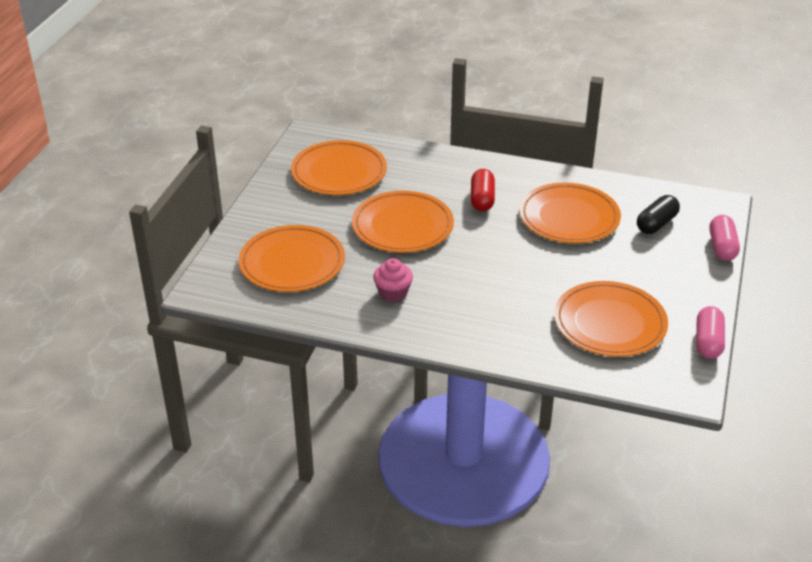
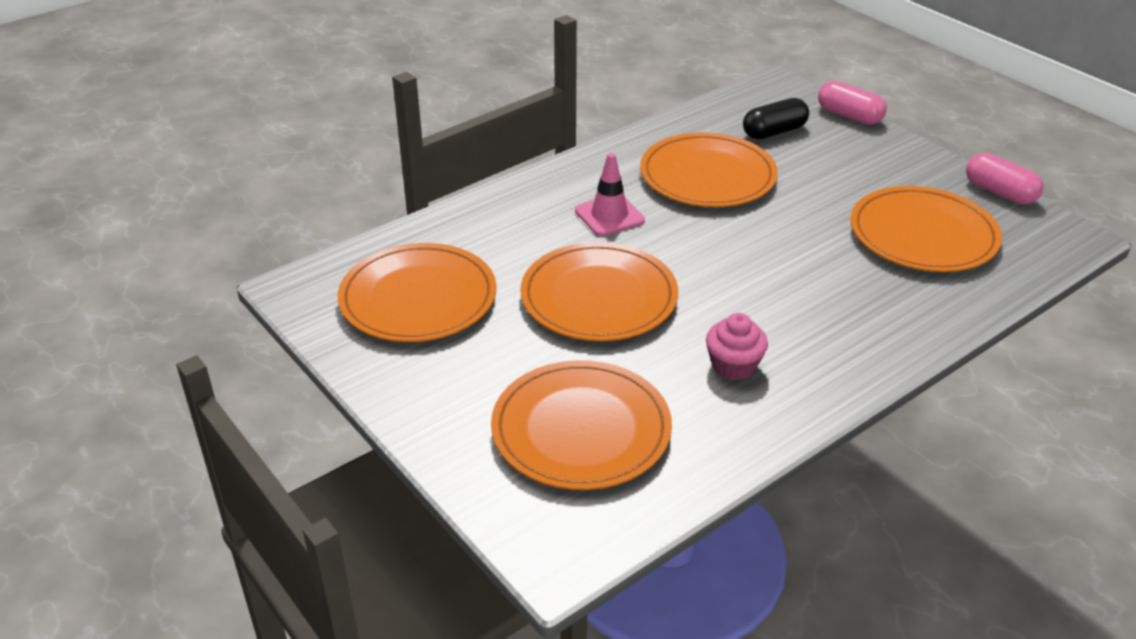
camera: 55 degrees left, 0 degrees up
(482, 199) = (609, 215): red capsule -> pink traffic cone
(656, 224) = (774, 132): black capsule -> black capsule turned 75 degrees clockwise

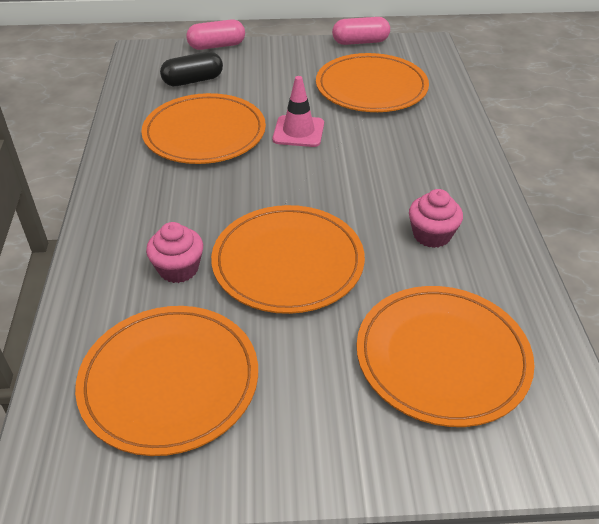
camera: 55 degrees left, 5 degrees up
(529, 246) = (178, 269): none -> pink cupcake
(609, 215) = (192, 204): pink traffic cone -> pink traffic cone (298, 132)
(774, 132) = (193, 81): black capsule -> black capsule turned 60 degrees clockwise

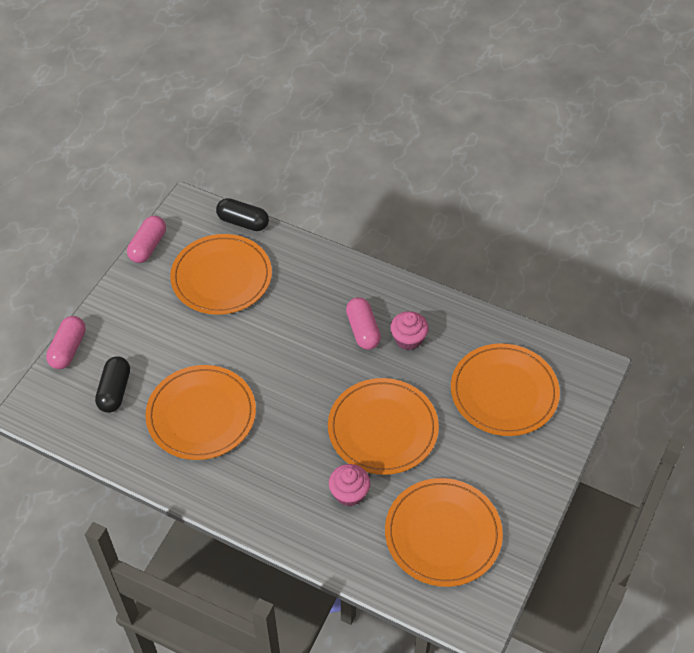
camera: 60 degrees left, 10 degrees up
(298, 132) = (245, 353): pink traffic cone -> none
(406, 196) = (363, 330): none -> pink capsule
(447, 76) = (243, 222): none -> black capsule

